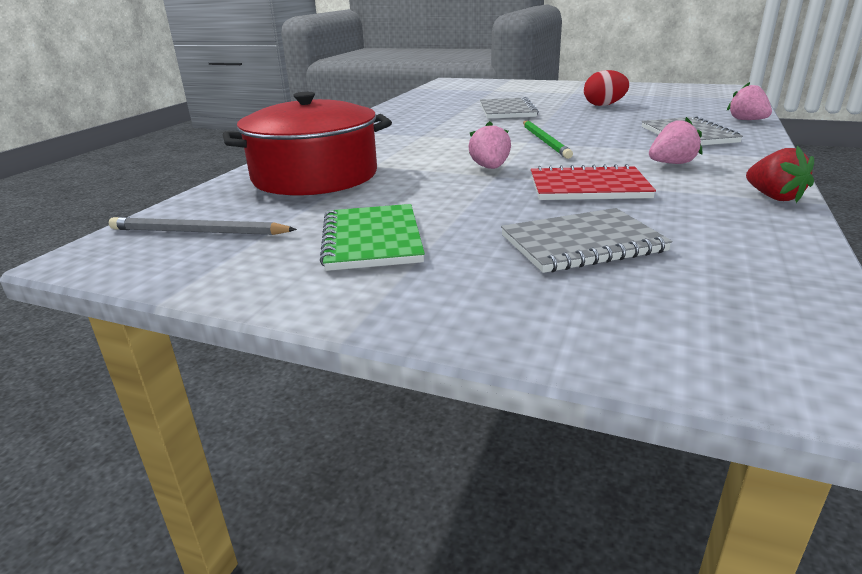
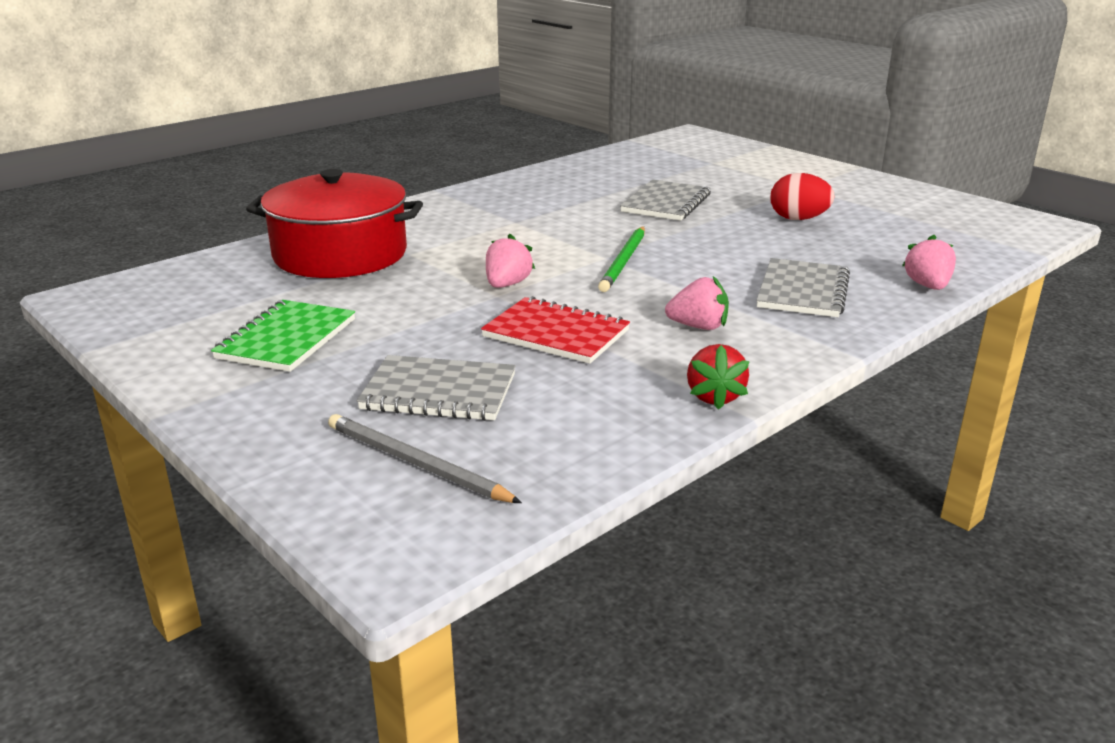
camera: 25 degrees right, 0 degrees up
(198, 232) = (178, 294): grey pencil -> grey pencil (416, 463)

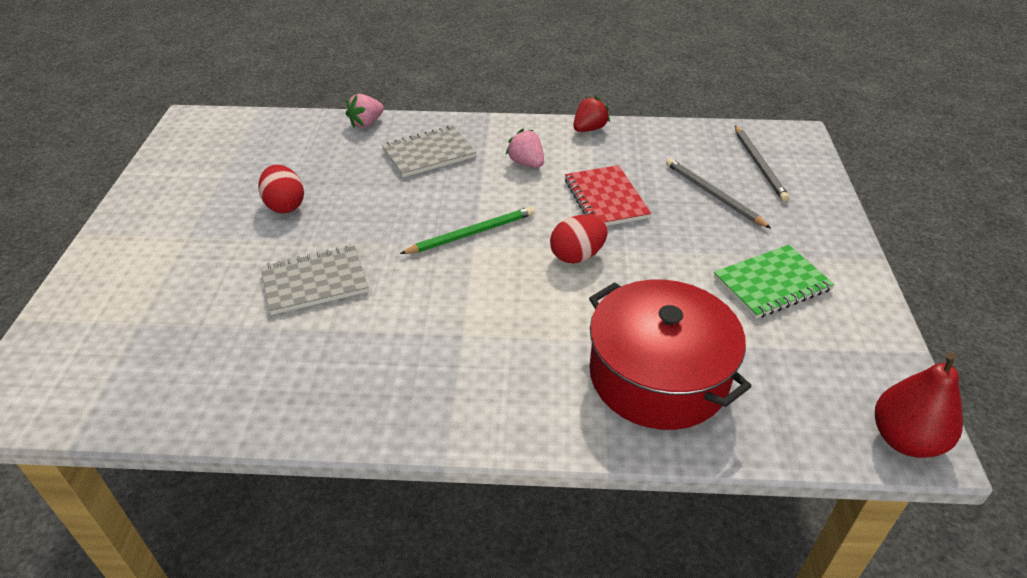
camera: 135 degrees left, 15 degrees up
(103, 293) = (905, 439): none -> red pear
(439, 392) = (713, 195): grey notebook -> grey pencil
(507, 284) = (577, 256): pink strawberry -> red egg

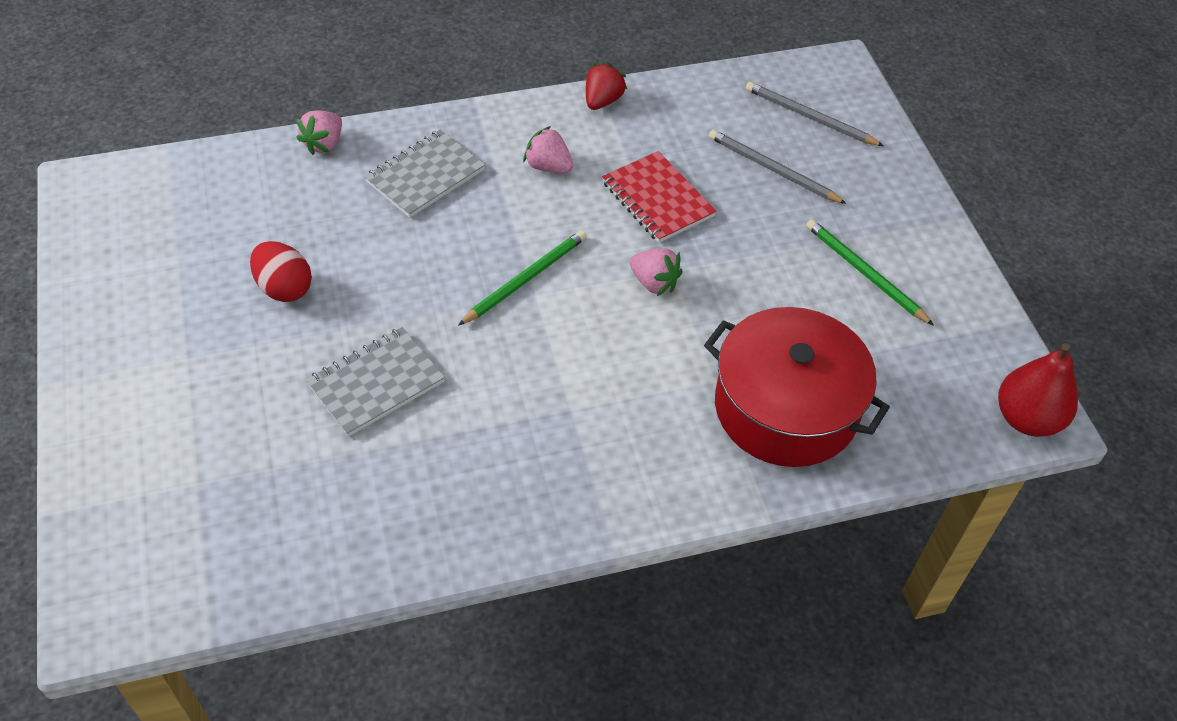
camera: 20 degrees left, 10 degrees up
(577, 256) = (654, 283): red egg -> pink strawberry
(759, 165) = (809, 117): grey pencil -> grey pencil turned 150 degrees clockwise
(772, 284) = (864, 273): green notebook -> green pencil

